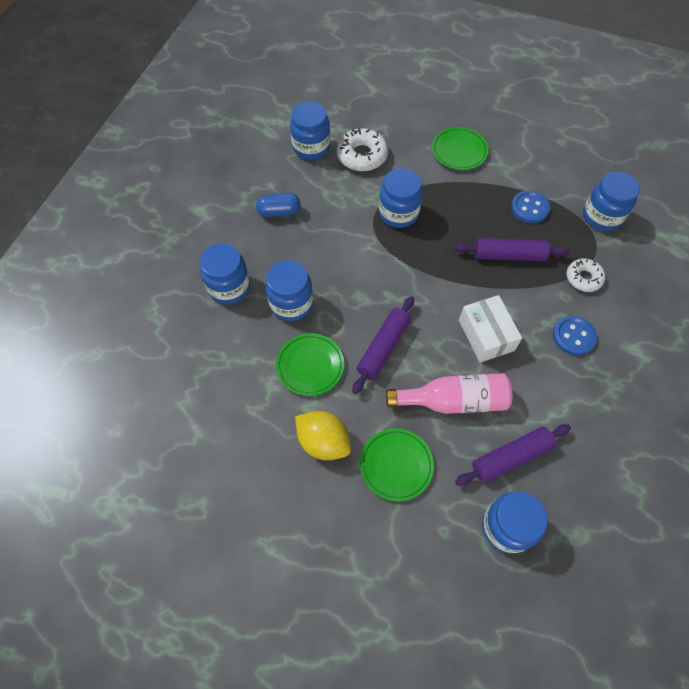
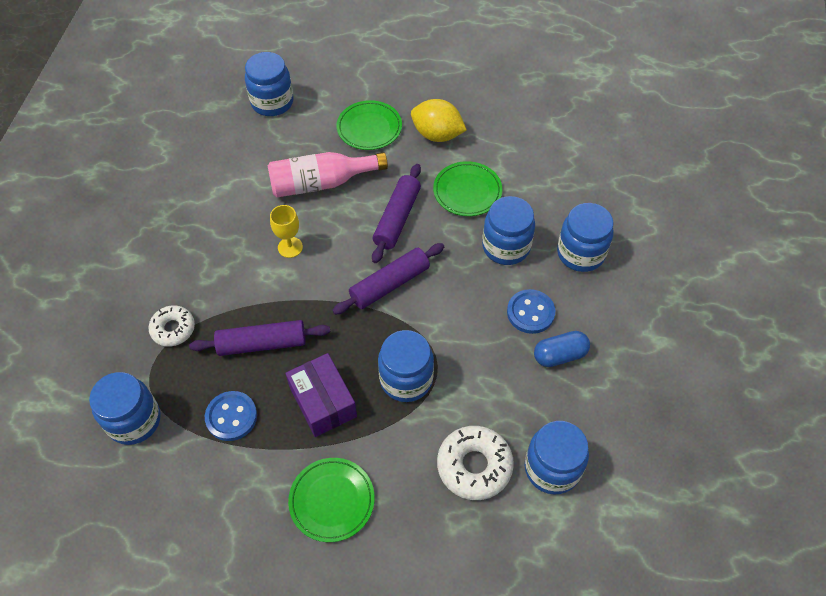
camera: 170 degrees right, 5 degrees down
(462, 208) = (323, 402): none -> purple box
(486, 335) = (290, 247): white box -> yellow goblet
(510, 457) = (267, 148): purple rolling pin -> purple rolling pin (390, 284)
(573, 336) = (195, 260): blue button -> blue button (530, 312)

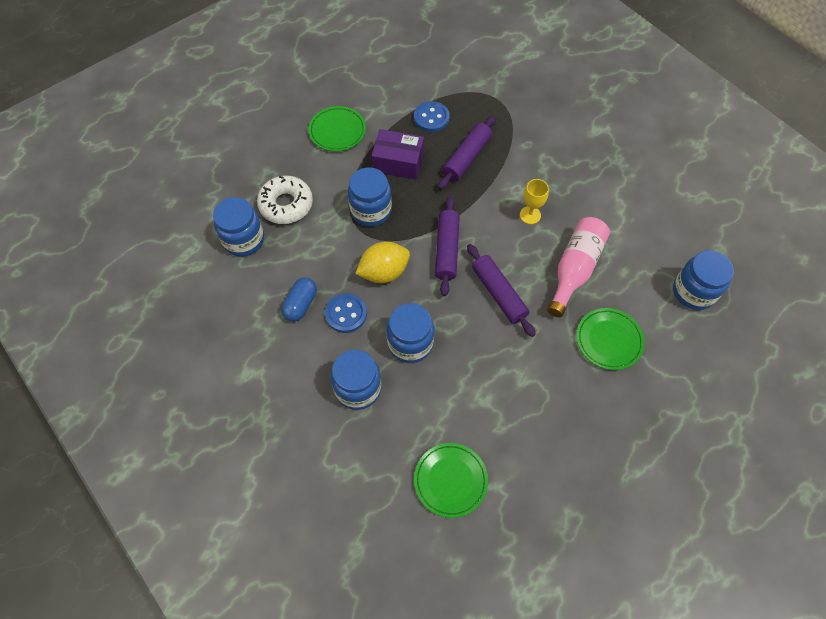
camera: 130 degrees right, 5 degrees up
(134, 420) = (471, 78): blue jar -> none
(173, 329) = (518, 123): white donut -> none
(437, 135) = (561, 384): yellow lemon -> yellow lemon (384, 272)
(467, 191) = (483, 359): green plate -> green plate (450, 480)

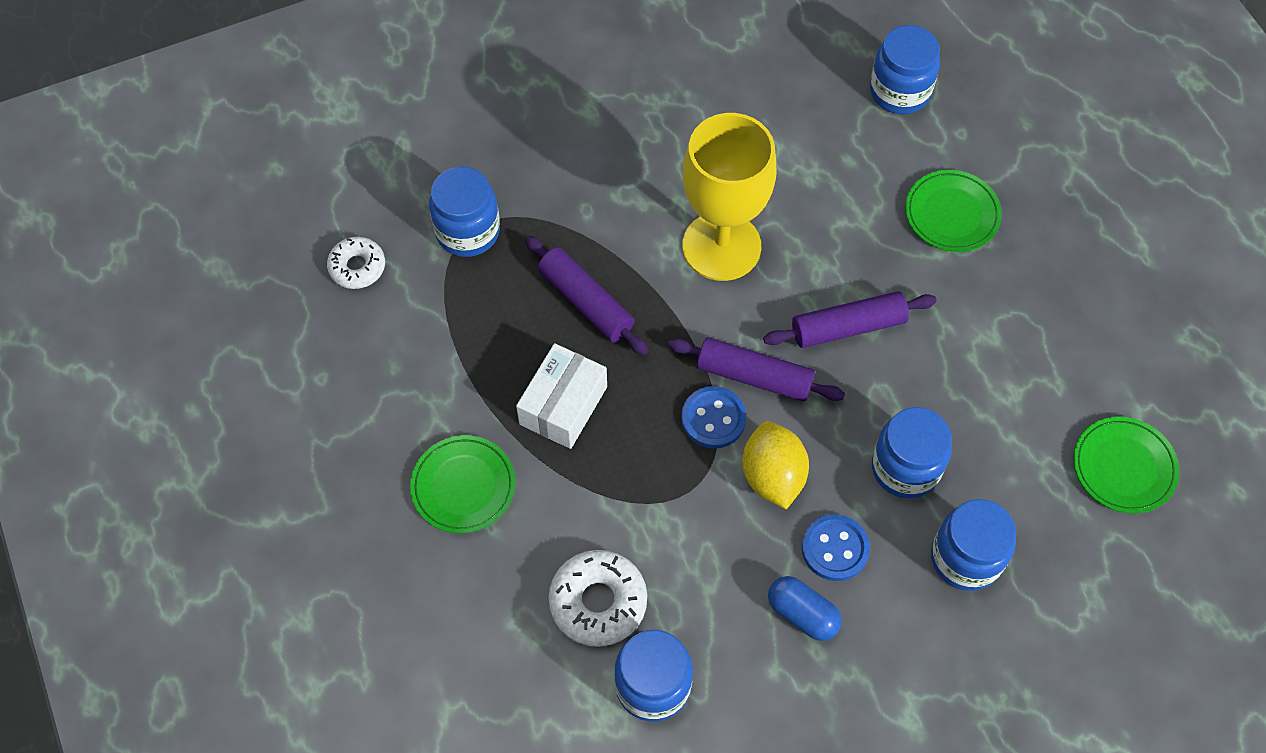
camera: 75 degrees left, 0 degrees up
(371, 211) = (649, 469): blue jar -> blue jar (468, 231)
(398, 162) = (563, 405): purple box -> white box
(431, 118) = (485, 332): blue button -> blue button (713, 418)
(451, 56) = (357, 267): none -> white donut
(530, 215) = (721, 246): yellow goblet -> yellow goblet, size x2.36
(574, 269) = (831, 218): pink bottle -> none

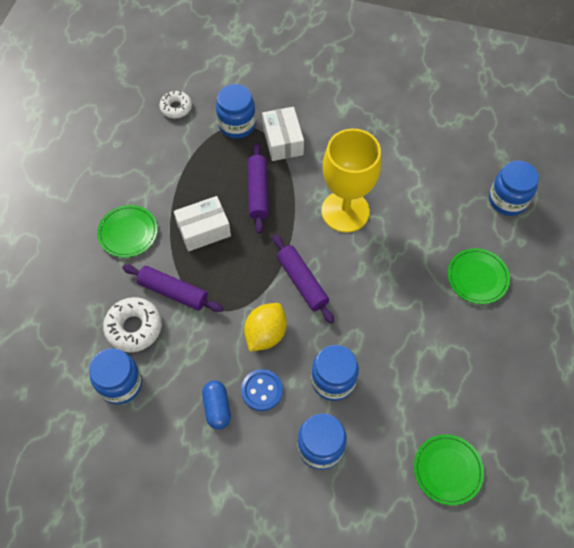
camera: 40 degrees right, 0 degrees up
(552, 210) = (282, 141): none -> white box
(713, 418) = (264, 286): blue button -> none
(848, 327) = (370, 292): purple rolling pin -> purple rolling pin (173, 292)

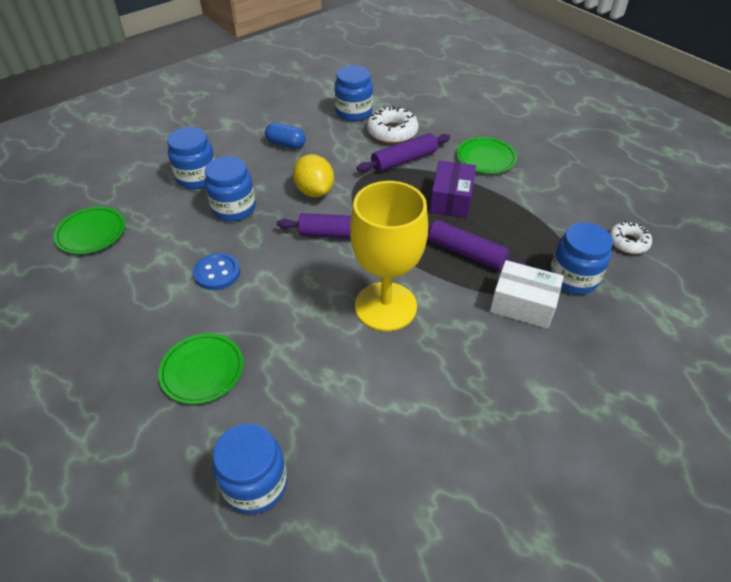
camera: 125 degrees right, 15 degrees down
(203, 230) = (451, 199): white box -> purple box
(262, 390) = (272, 169): blue button -> blue button (217, 273)

